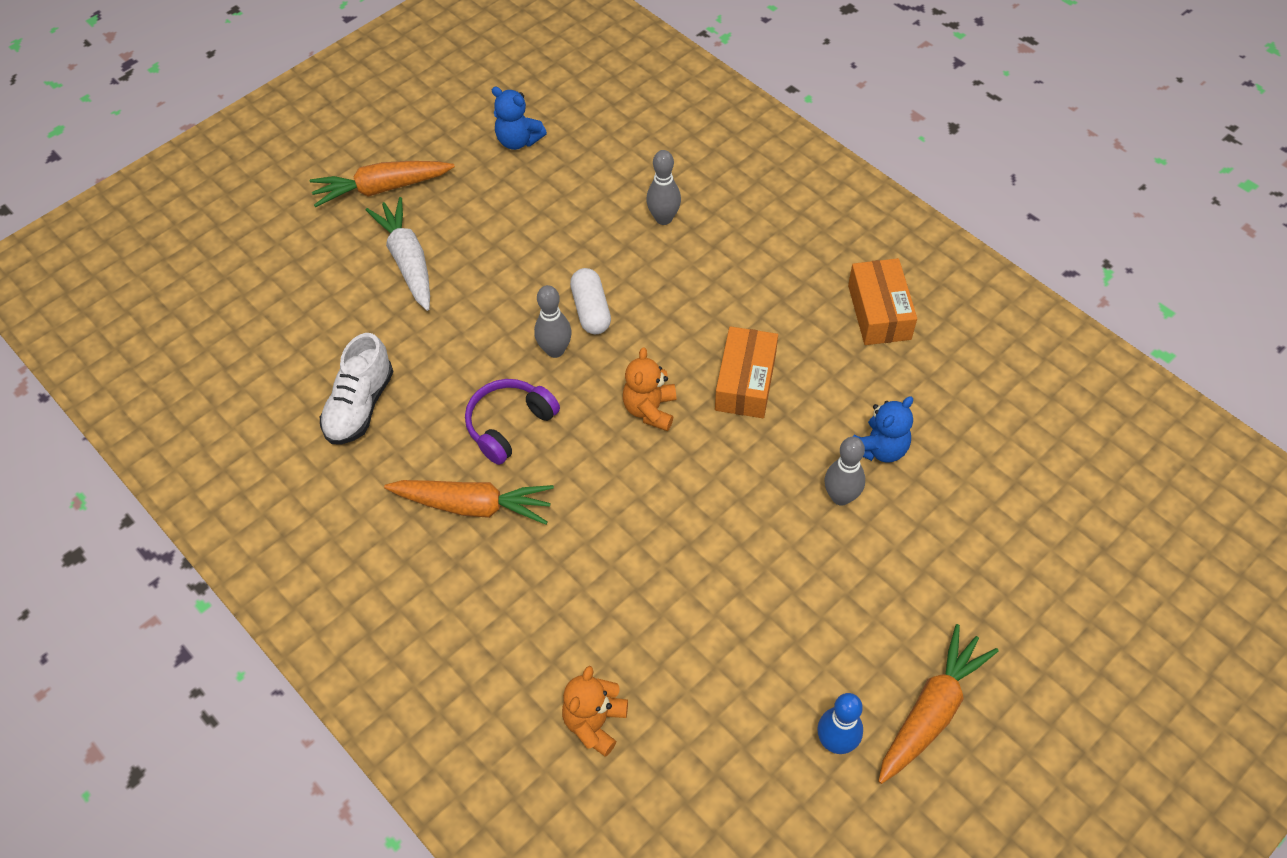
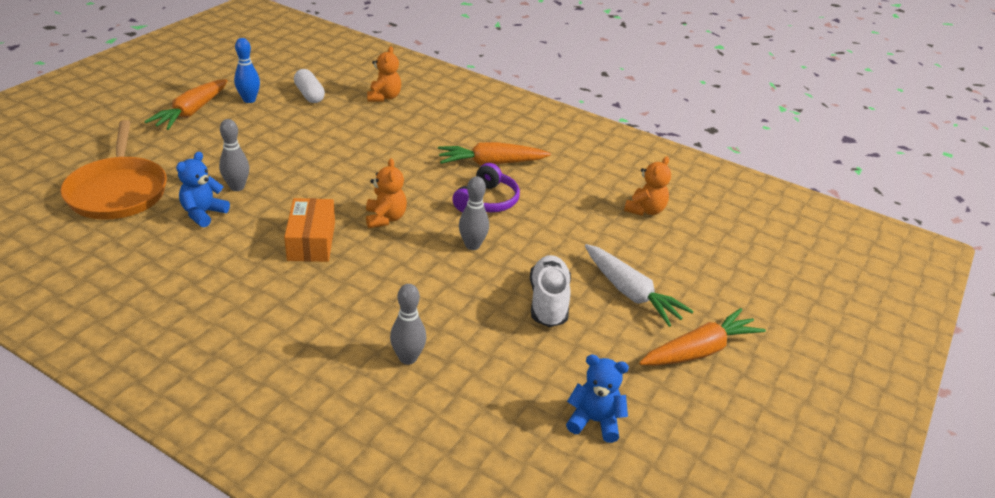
camera: 160 degrees right, 20 degrees down
(309, 381) = (645, 210): none -> orange teddy bear
(360, 406) = (599, 201): white shoe -> white shoe (548, 302)
(591, 310) = (453, 275): white capsule -> white capsule (309, 95)
(879, 312) = (188, 301): orange box -> none
(999, 508) = (118, 191): none -> orange pan

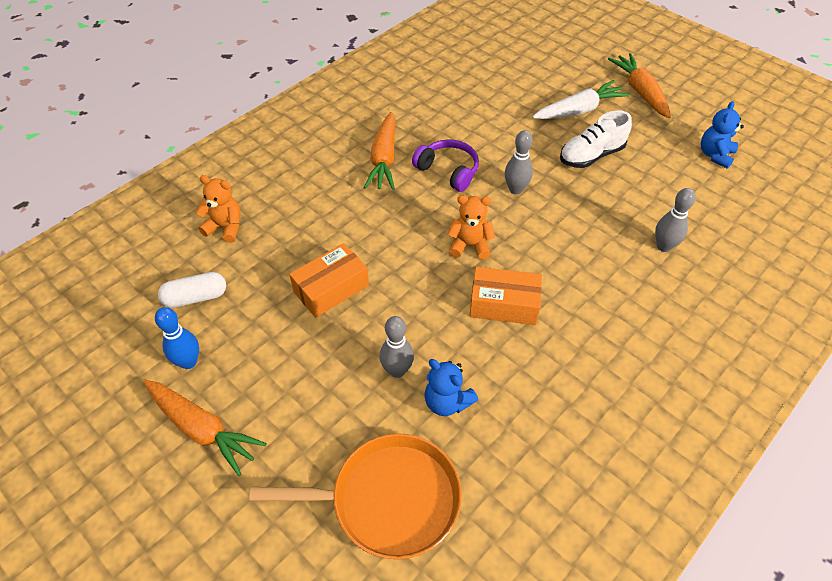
camera: 75 degrees left, 15 degrees up
(323, 150) = (331, 289): none -> orange box
(548, 302) = (591, 156): white shoe -> white shoe turned 45 degrees counterclockwise
(645, 210) = (472, 80): orange teddy bear -> none

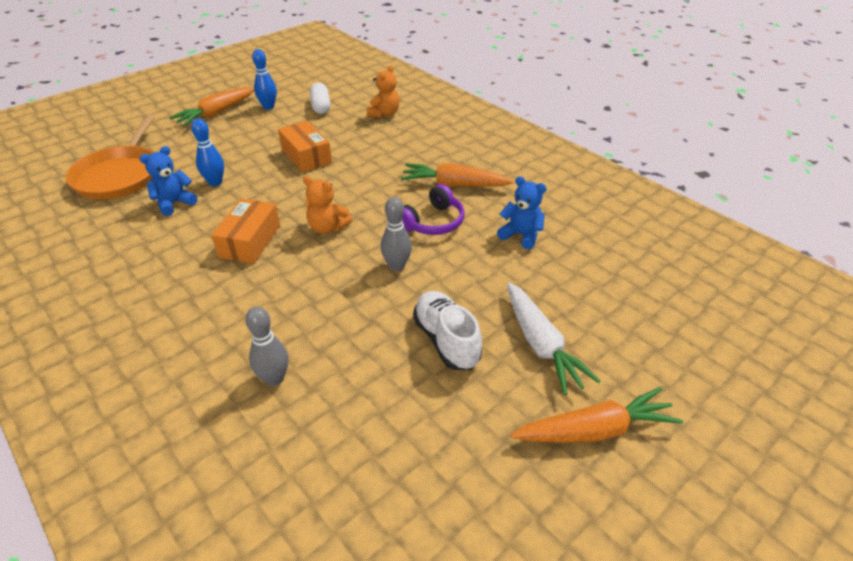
camera: 95 degrees right, 10 degrees down
(397, 370) = (215, 182): grey bowling pin -> blue bowling pin
(470, 245) = (327, 228): orange teddy bear -> orange teddy bear turned 105 degrees clockwise
(715, 155) = (435, 496): blue teddy bear -> blue teddy bear (521, 235)

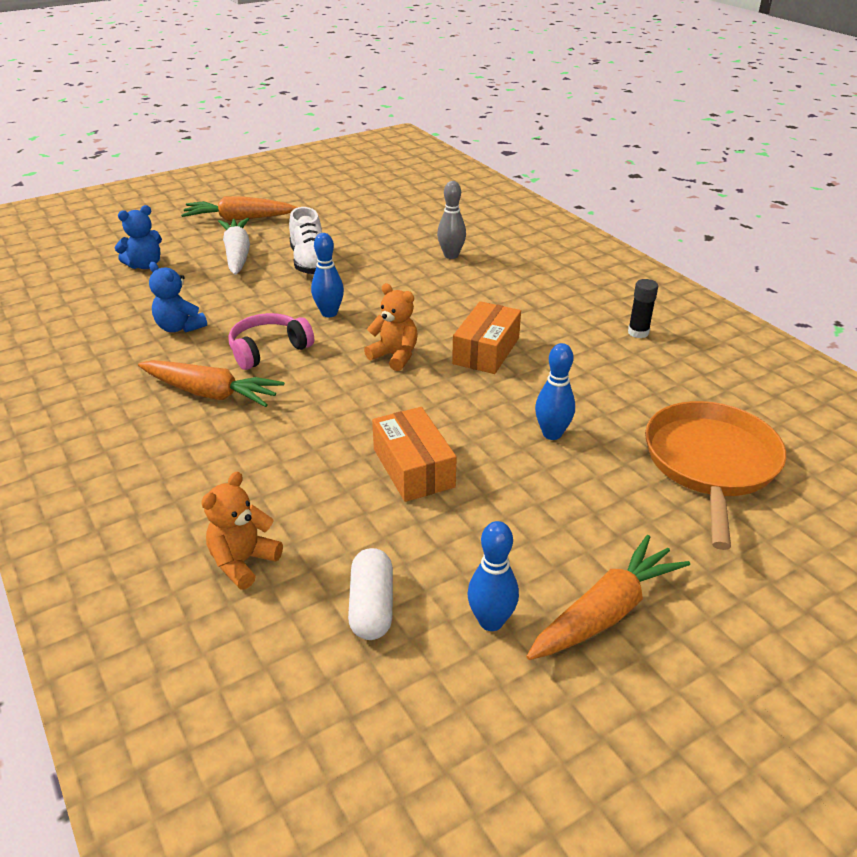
camera: 170 degrees left, 5 degrees down
(101, 277) = (638, 332): none -> black glue stick
(174, 203) = (599, 407): blue teddy bear -> blue teddy bear (145, 265)
(397, 266) = (329, 313): grey bowling pin -> blue bowling pin
(432, 222) = (268, 350): purple headphones -> pink headphones

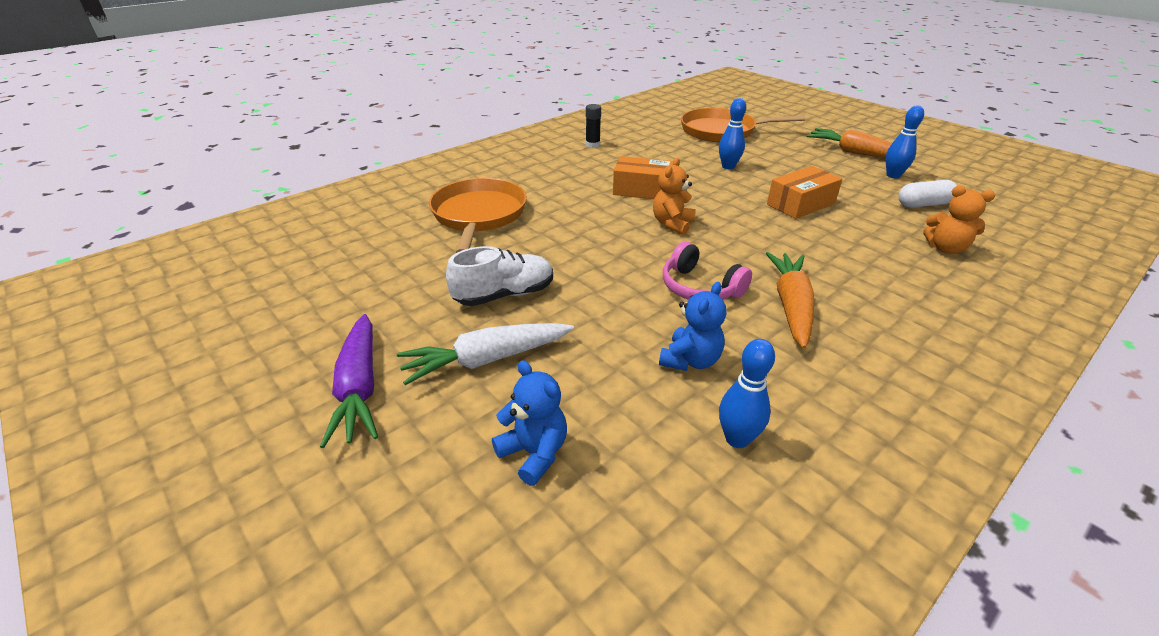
camera: 100 degrees left, 0 degrees up
(239, 219) = (359, 388): orange carrot -> purple carrot
(329, 313) = (615, 265): blue bowling pin -> blue bowling pin (737, 439)
(451, 255) = (478, 215): grey bowling pin -> orange pan

